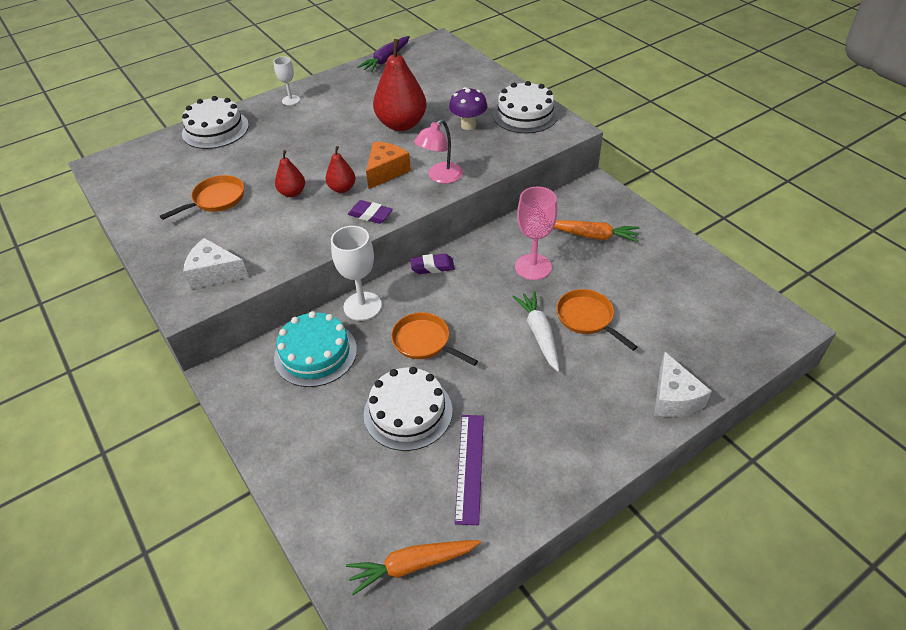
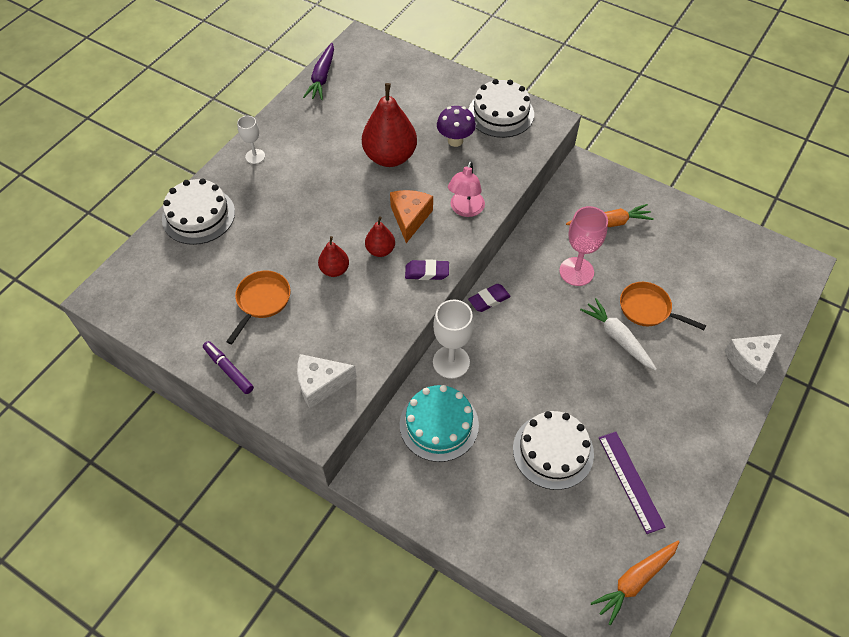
camera: 25 degrees left, 10 degrees up
(150, 241) = (228, 370): none -> purple marker
(424, 342) = (527, 379): orange pan -> none
(674, 398) = (750, 360): white cheese -> white cheese turned 90 degrees clockwise

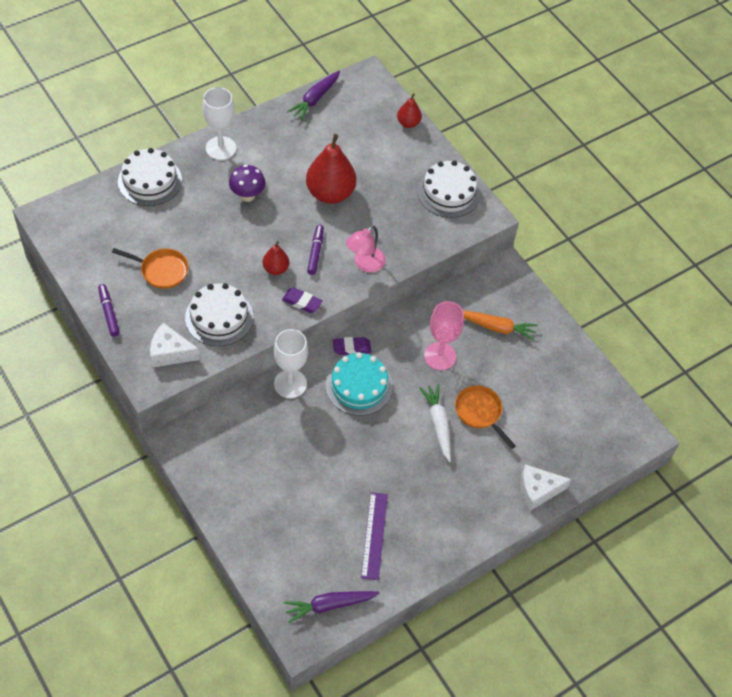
camera: 20 degrees right, 0 degrees up
(255, 156) = (220, 148): white goblet -> white goblet, size x1.72
(262, 301) = (161, 270): orange pan -> orange pan turned 60 degrees clockwise
(334, 270) = (230, 269): red pear -> red pear (408, 123)
(410, 218) = (315, 252): orange cheese -> purple marker
(439, 424) = (252, 427): turquoise cake -> turquoise cake (359, 386)
(455, 141) = (393, 201): purple mushroom -> purple mushroom (247, 196)
(553, 451) = (328, 486): white cake -> white cake (219, 317)
(634, 581) = (329, 605): orange carrot -> purple carrot

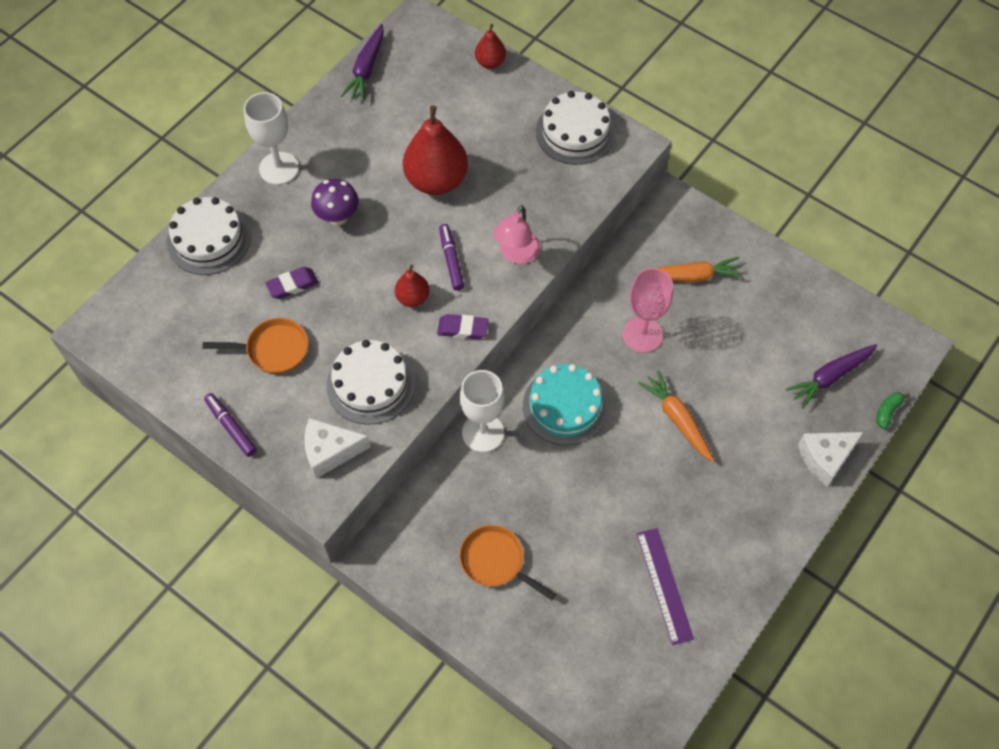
camera: 15 degrees left, 5 degrees up
(329, 605) = (650, 694): purple carrot -> purple carrot (830, 377)
(351, 348) = (535, 361): purple eraser -> purple eraser (292, 285)
(438, 424) = (677, 419): white carrot -> orange carrot
(480, 412) = (718, 387): orange pan -> orange pan (495, 561)
(602, 475) = (887, 411): none -> green banana

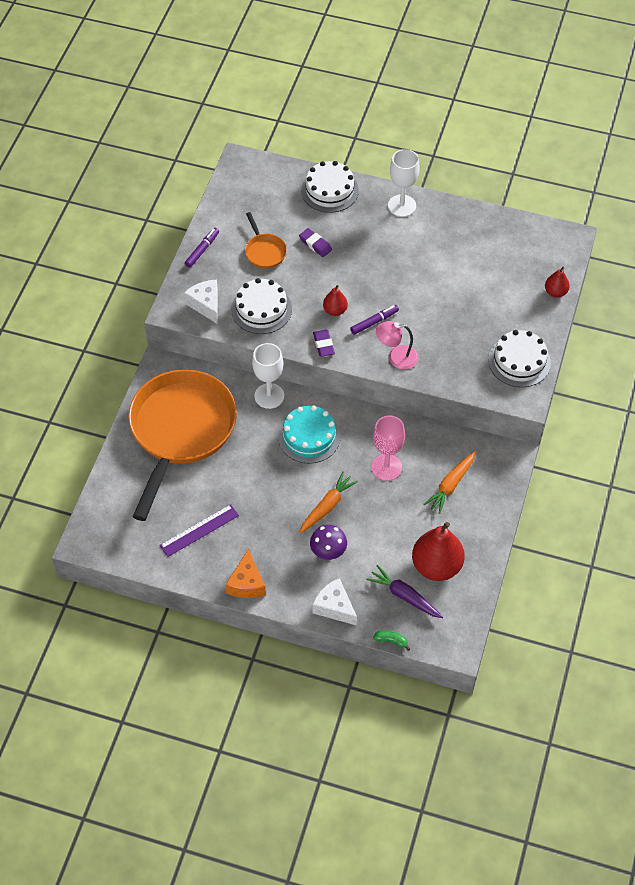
camera: 70 degrees right, 5 degrees down
(338, 217) = (378, 250): purple mushroom -> purple mushroom (328, 553)
(366, 69) = (510, 224): purple carrot -> none
(436, 180) = (435, 293): red pear -> red pear (436, 566)
(495, 561) = (180, 431): orange pan -> orange pan, size x2.46
(691, 276) = (451, 485): orange carrot -> orange carrot turned 60 degrees clockwise
(763, 550) = (247, 583): none -> orange cheese

